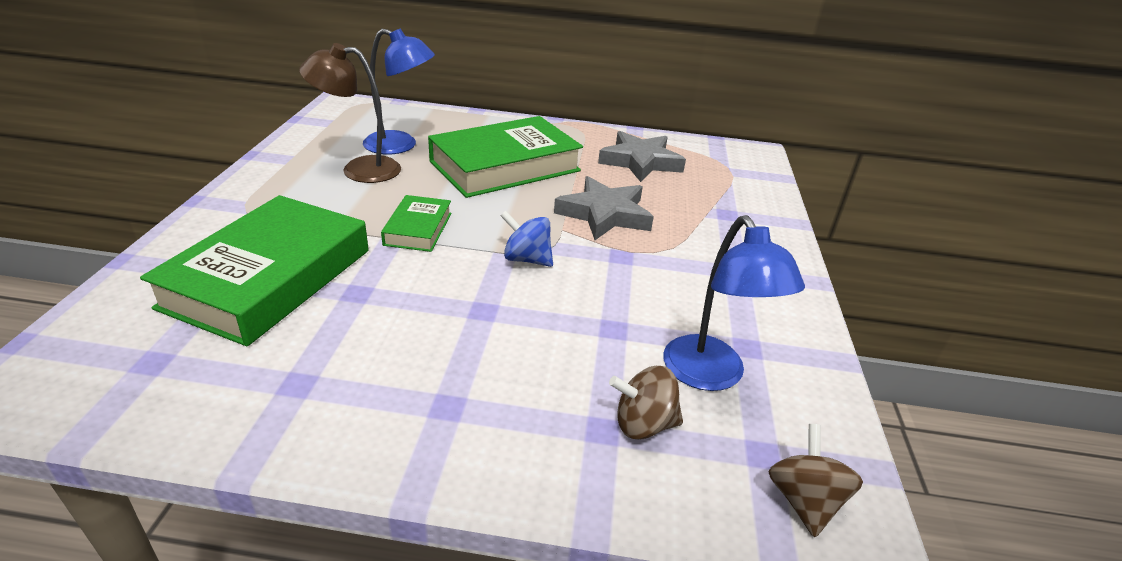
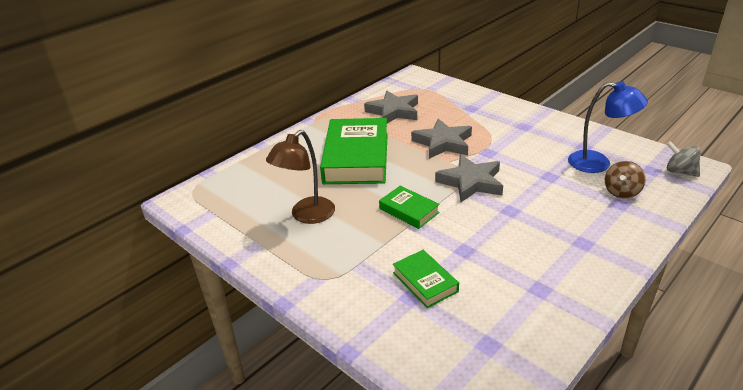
camera: 50 degrees left, 0 degrees up
(269, 278) = (425, 282): green book -> green book, size x0.49
(400, 145) = (286, 190): blue lamp -> none
(526, 259) = (471, 182): blue spinning top -> grey star
(804, 501) = (679, 171): brown spinning top -> grey spinning top

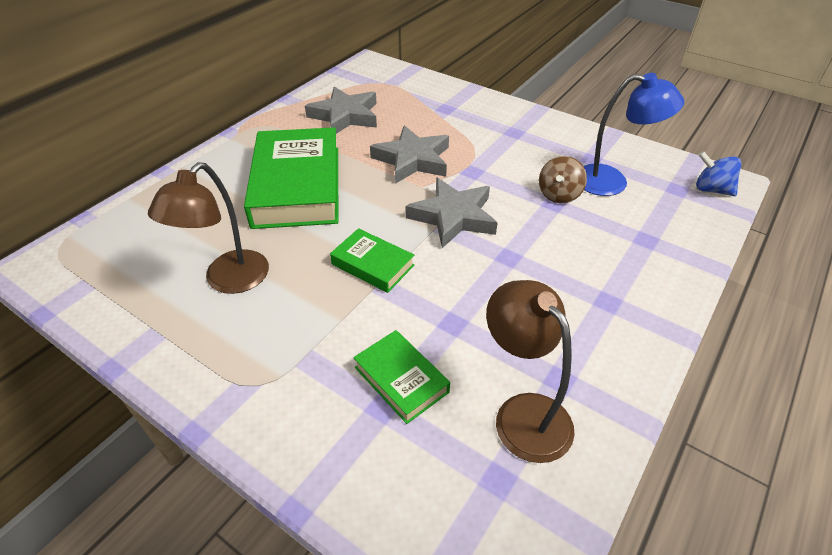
camera: 10 degrees left, 10 degrees up
(510, 308) = (523, 413): none -> brown lamp
(621, 192) = (646, 222): brown spinning top -> brown spinning top (559, 195)
(679, 171) = (711, 189): grey spinning top -> blue spinning top

